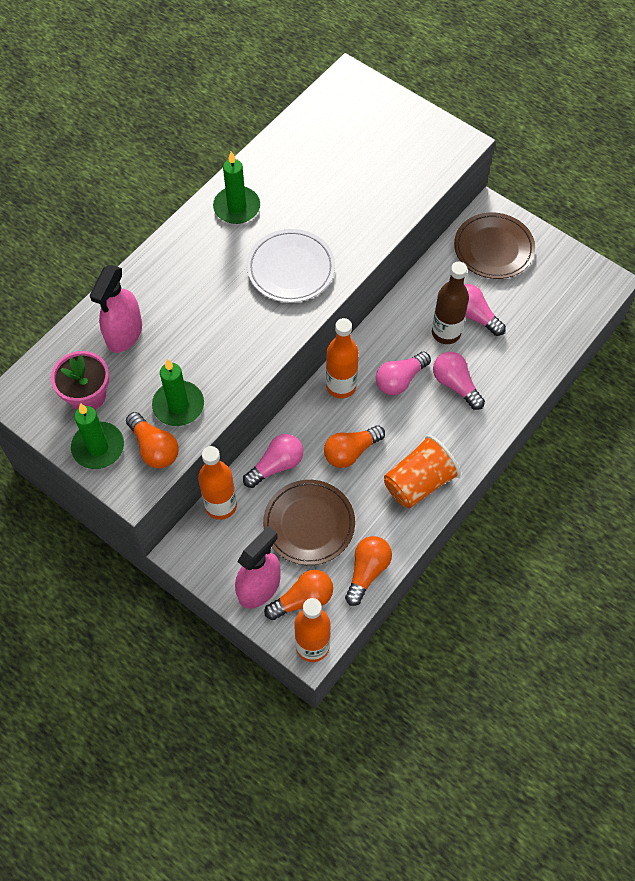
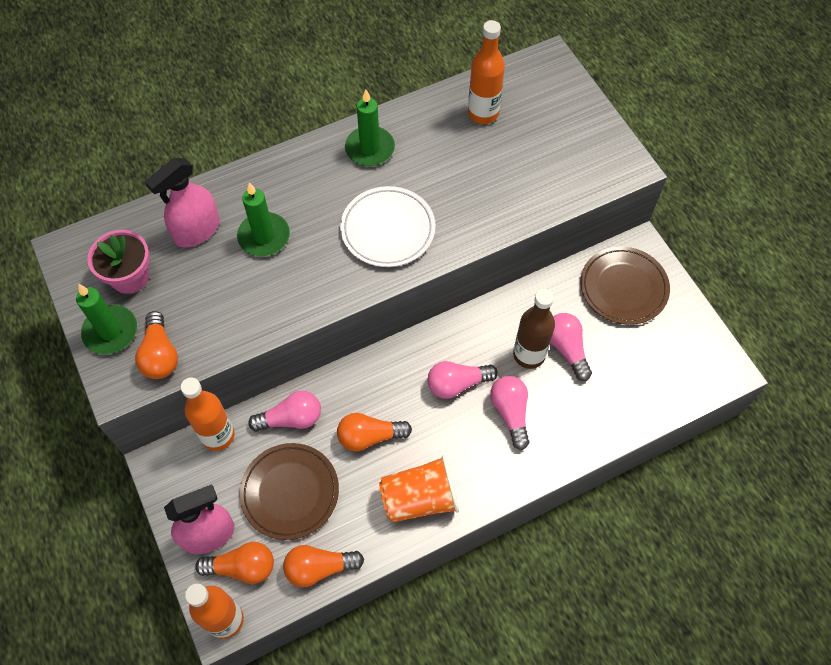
camera: 25 degrees right, 0 degrees up
(178, 405) = (206, 322): green candle -> green candle (264, 236)
(341, 386) = (396, 366): orange bottle -> orange bottle (483, 113)
(367, 571) = (319, 568): orange light bulb -> orange light bulb turned 150 degrees counterclockwise

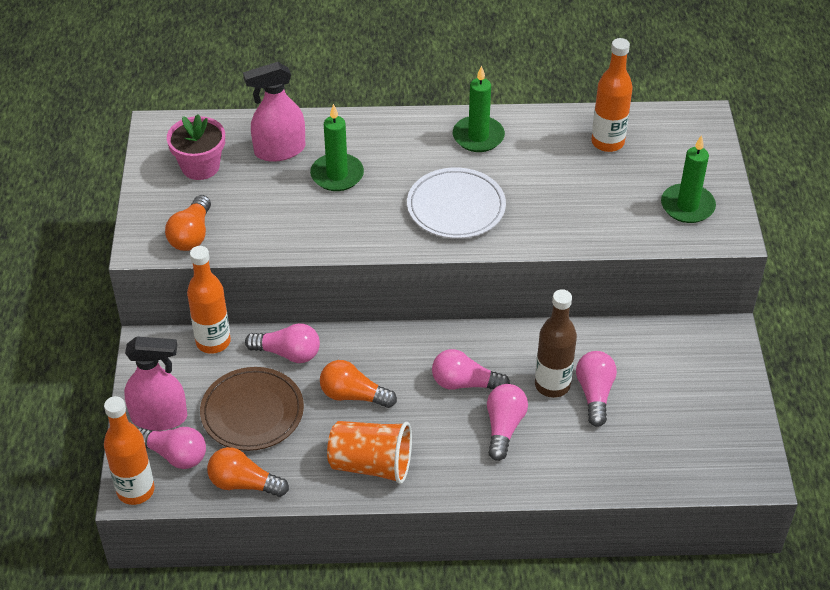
camera: 25 degrees right, 15 degrees down
(110, 331) = (159, 202): green candle -> green candle (687, 206)
(242, 567) = (174, 455): orange light bulb -> pink light bulb
(623, 288) = (687, 362): brown plate -> none

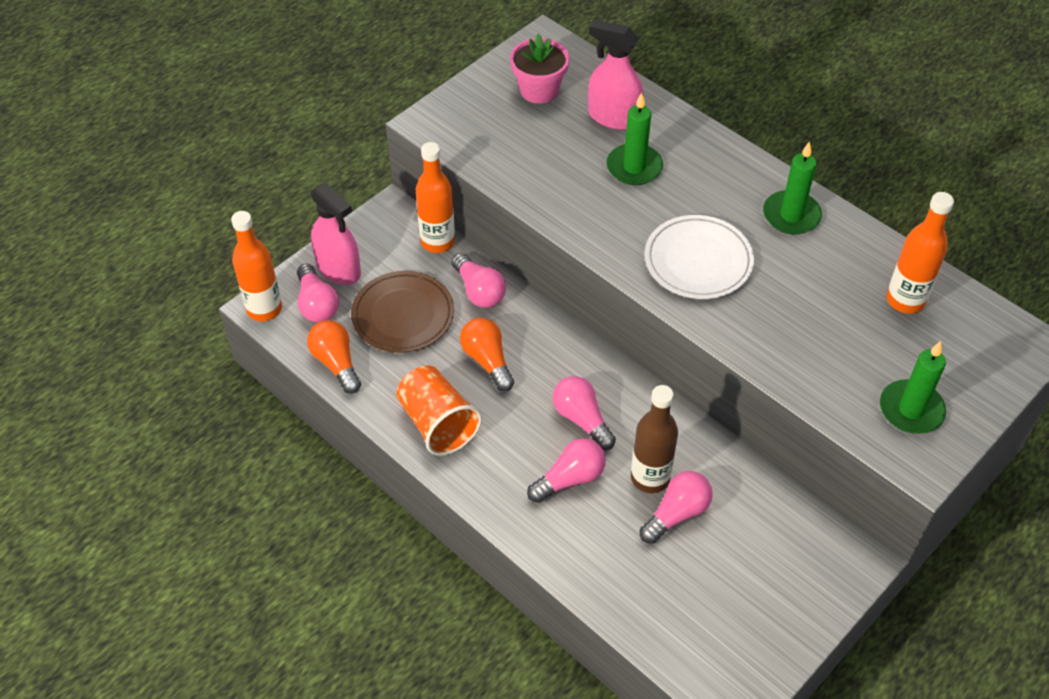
camera: 45 degrees right, 5 degrees up
(191, 235) = (470, 138): orange light bulb -> none

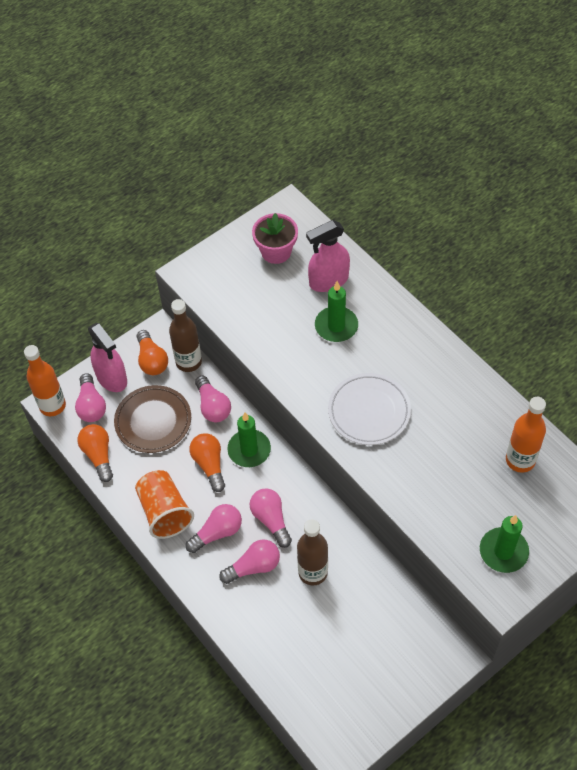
camera: 10 degrees right, 5 degrees up
(388, 244) = (152, 360): none -> orange light bulb
(437, 241) = (188, 362): orange bottle -> brown bottle
(613, 117) = (328, 281): pink spray bottle -> pink spray bottle turned 60 degrees counterclockwise
(677, 514) = (327, 603): pink light bulb -> pink light bulb (217, 533)
(791, 215) = (448, 379): green candle -> green candle (249, 450)

